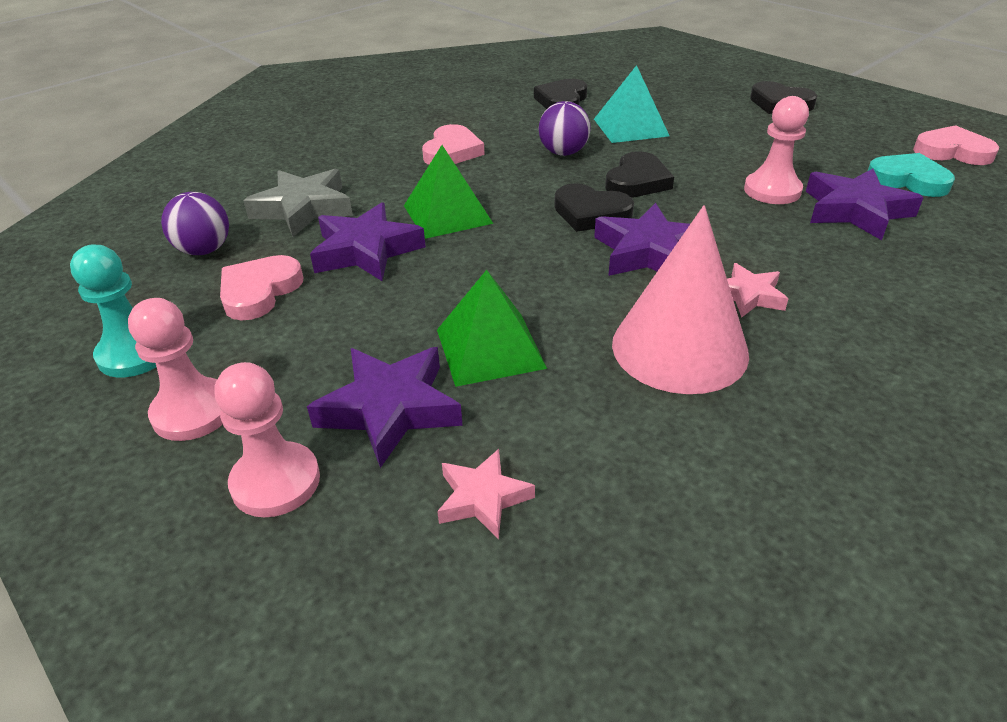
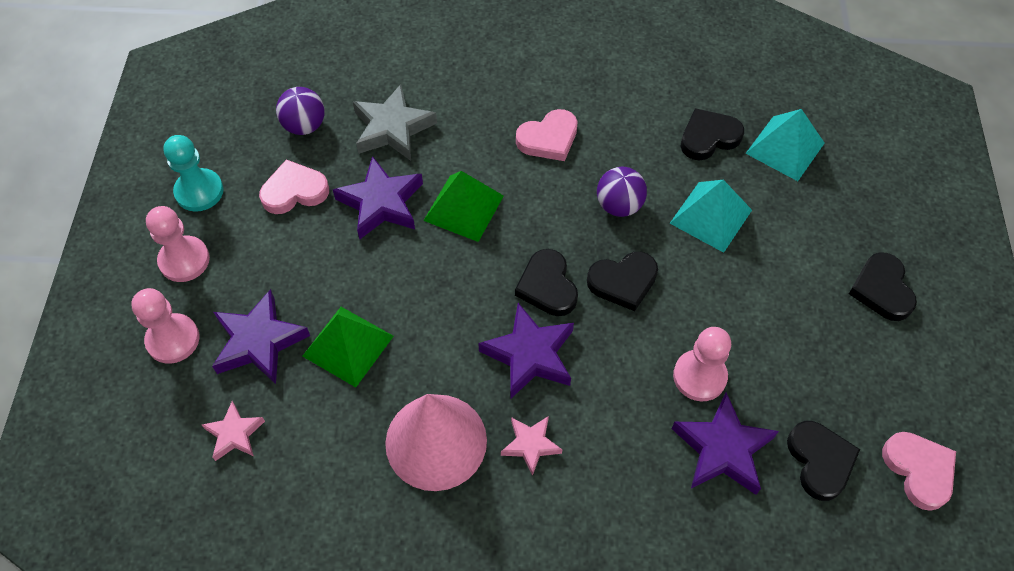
camera: 45 degrees right, 20 degrees up
(615, 84) = (785, 148): none -> turquoise pyramid
(908, 180) = (820, 461): turquoise heart -> black heart

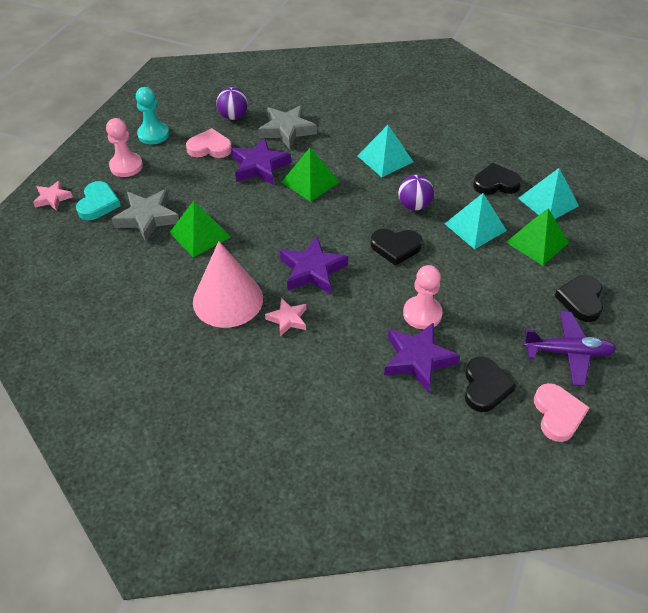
camera: 20 degrees right, 10 degrees down
(173, 339) = (98, 203): pink pawn -> turquoise heart
(234, 434) = (108, 261): pink star -> pink star (53, 198)
(259, 342) = (147, 218): purple star -> grey star
(547, 286) = (343, 236): black heart -> none
(548, 139) = (385, 158): pink heart -> turquoise pyramid
(796, 216) = (537, 242): none -> green pyramid
(895, 374) = (567, 352): none -> purple plane

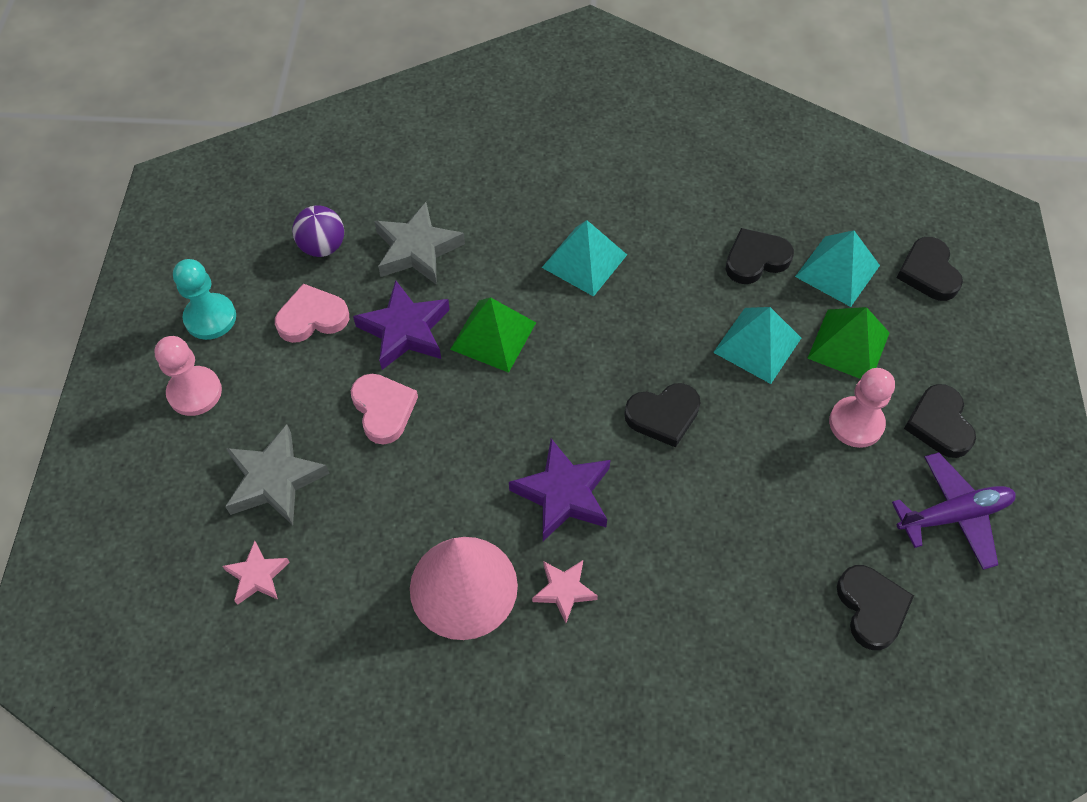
camera: 20 degrees left, 10 degrees up
(53, 198) = (103, 491): pink star -> pink star (257, 576)
(98, 203) = (183, 478): turquoise heart -> none
(200, 234) = (370, 484): green pyramid -> none
(414, 205) = (659, 333): purple ball -> none
(418, 359) = (768, 595): purple star -> none
(422, 314) = (744, 517): pink pawn -> pink pawn (856, 423)
(557, 414) = (976, 618): pink heart -> pink heart (383, 409)
(611, 217) = (928, 272): none -> black heart

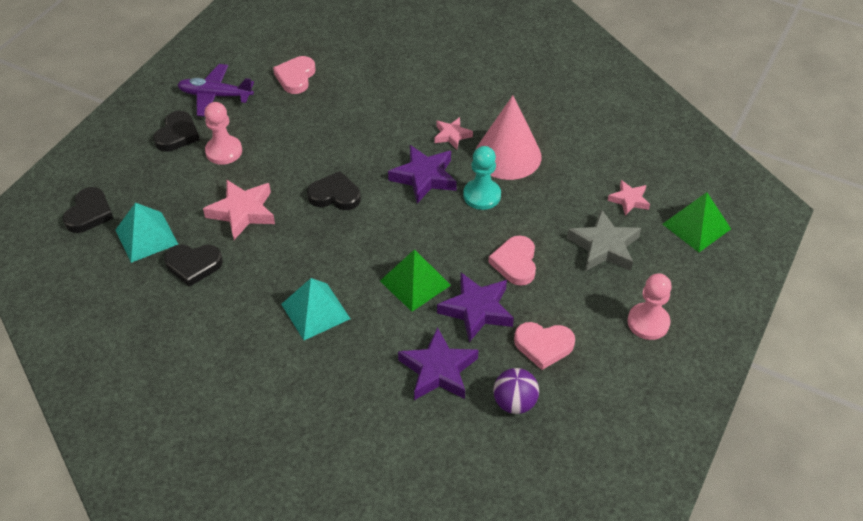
camera: 155 degrees left, 10 degrees down
(210, 318) = (624, 376): turquoise pawn -> turquoise pawn (482, 195)
(417, 249) = (438, 370): grey star -> purple star
(757, 345) = (242, 212): turquoise pyramid -> pink star
(848, 345) = (186, 191): green pyramid -> green pyramid (696, 226)
(871, 608) = (296, 77): black heart -> pink heart

